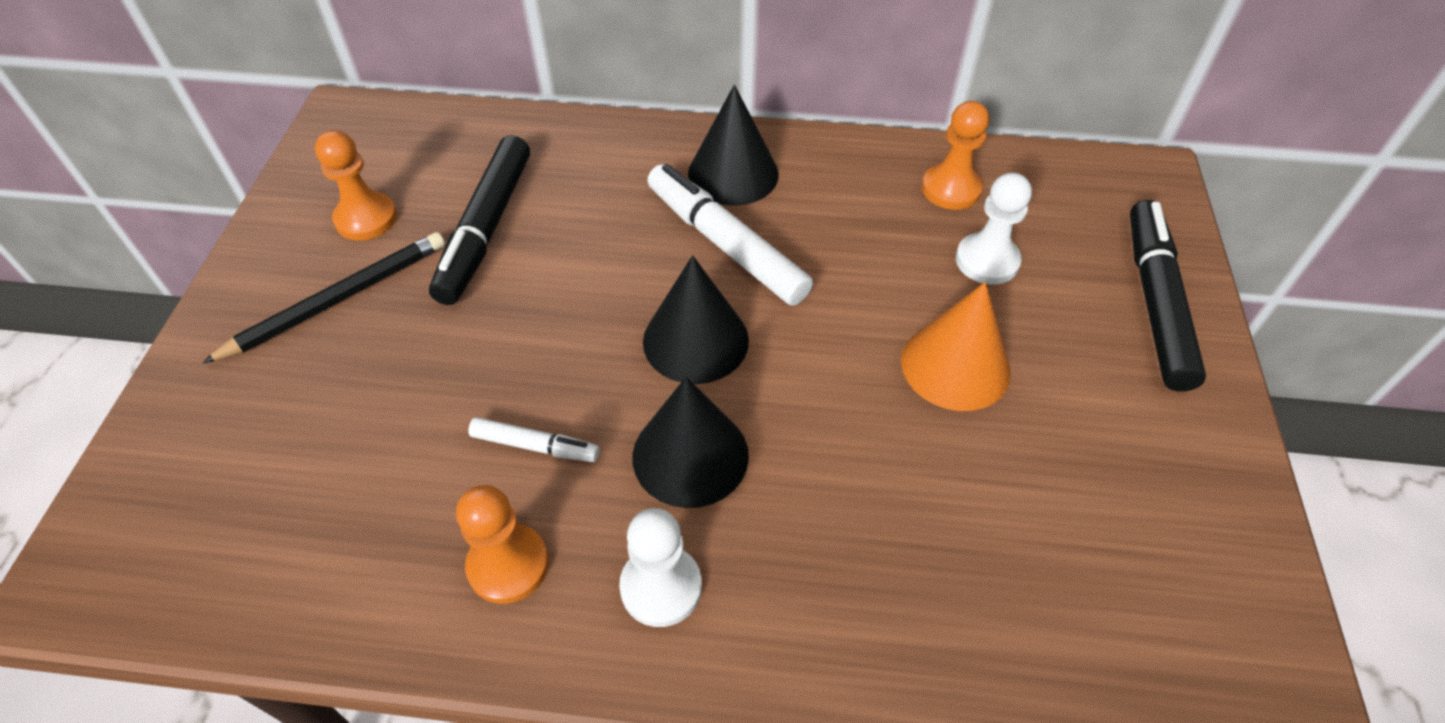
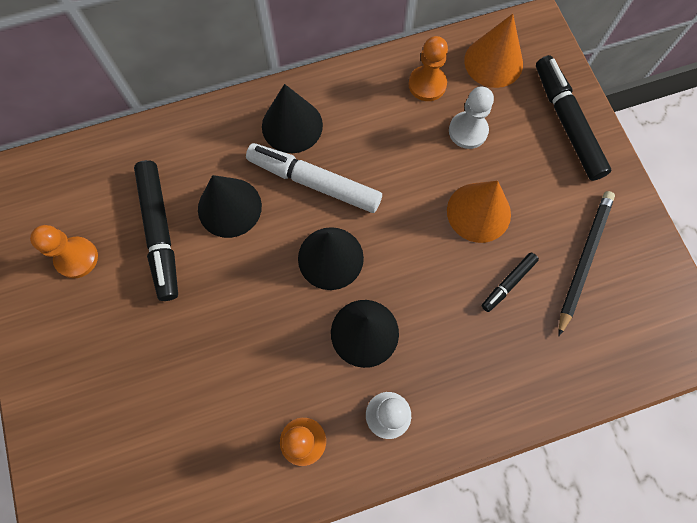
camera: 25 degrees left, 20 degrees up
(337, 299) = (98, 324): black pencil -> black pencil (583, 260)
(535, 446) = (277, 366): white marker -> none
(593, 233) = (229, 207): none -> black cone
(959, 480) = (508, 283): none -> black marker
(1066, 194) = (493, 62): none -> orange cone

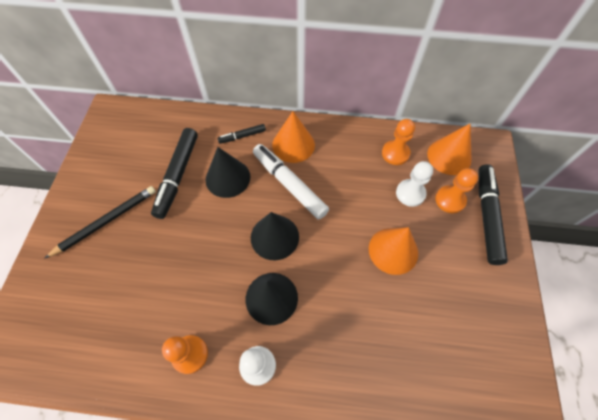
camera: 25 degrees right, 10 degrees down
(77, 258) = (121, 170): orange pawn -> orange pawn (450, 200)
(292, 125) = (293, 145): black cone -> orange cone
(508, 283) = (392, 310): black marker -> black marker (242, 136)
(583, 260) = (459, 319): black pencil -> black pencil (106, 221)

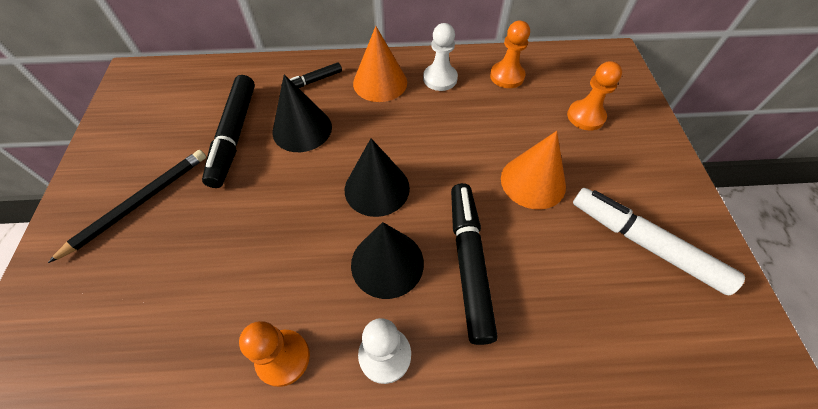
camera: 10 degrees left, 5 degrees down
(289, 184) = (383, 126): white marker -> white marker (645, 244)
(410, 193) = (536, 116): white pawn -> white pawn (440, 79)
(449, 156) = (571, 71): orange cone -> none
(487, 216) = (634, 128): black marker -> black marker (469, 263)

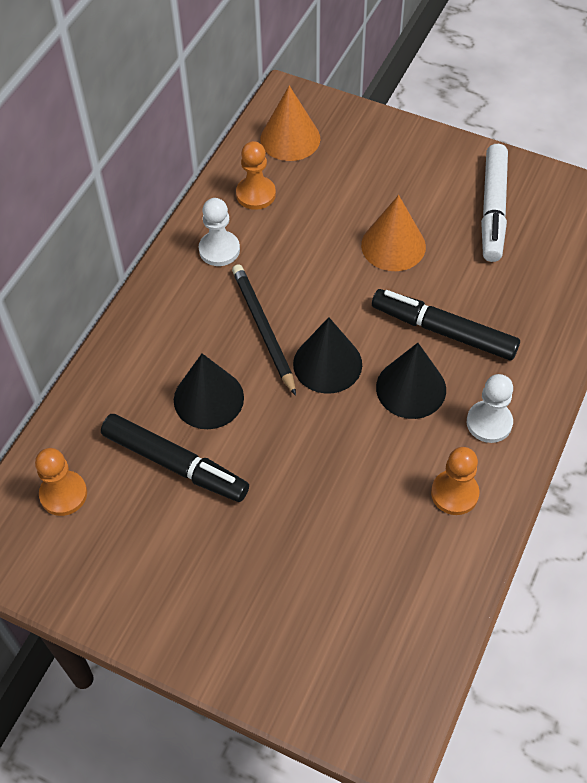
camera: 60 degrees left, 0 degrees up
(139, 203) = (217, 575): black pencil -> black pencil (263, 329)
(313, 81) = (140, 363): black marker -> none
(380, 82) = (187, 303): orange cone -> orange cone (290, 138)
(585, 116) = (348, 166): orange pawn -> orange pawn (63, 494)
(645, 244) = (493, 209): white marker -> white marker turned 60 degrees counterclockwise

